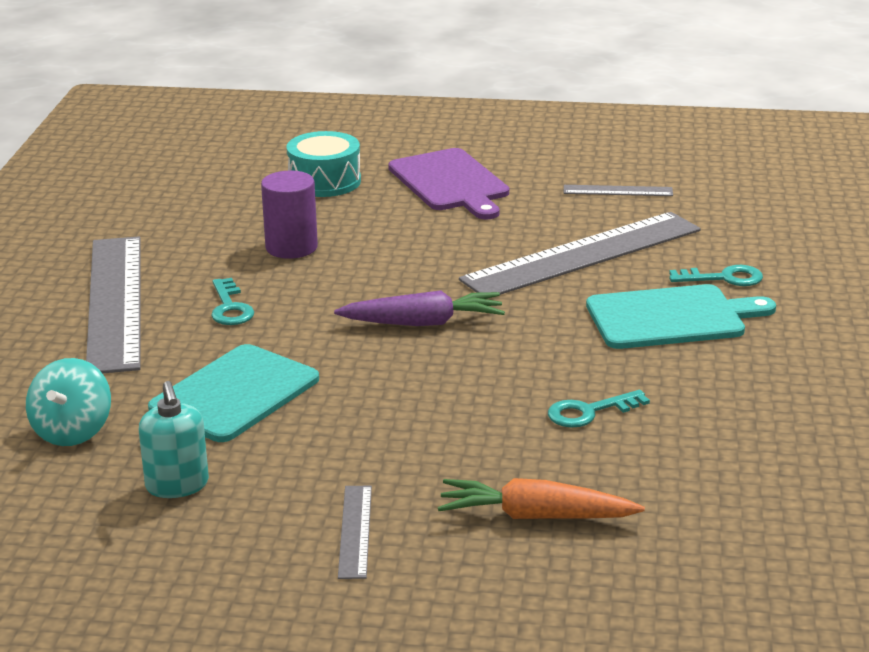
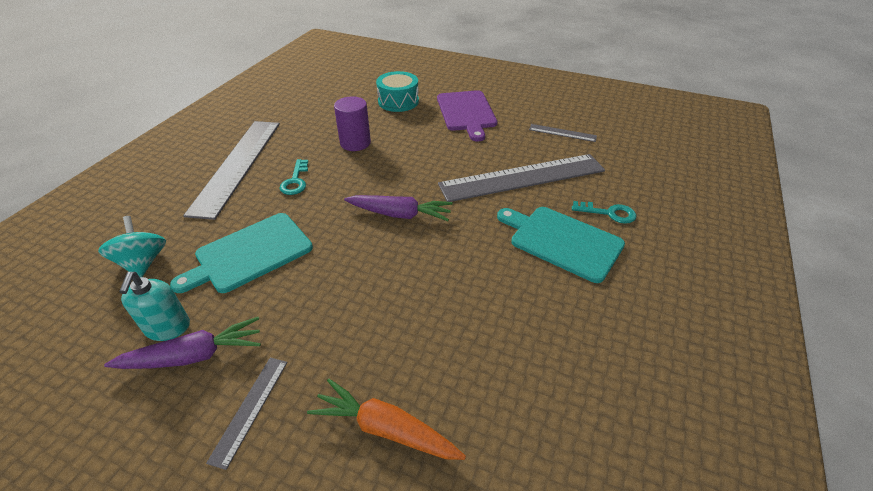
camera: 15 degrees right, 15 degrees up
(72, 431) = (143, 262): turquoise spinning top -> turquoise spinning top turned 135 degrees clockwise
(239, 502) = (193, 356): none -> purple carrot
(589, 412) = (472, 320): turquoise key -> none
(671, 317) = (562, 241): turquoise cutting board -> turquoise cutting board turned 150 degrees counterclockwise

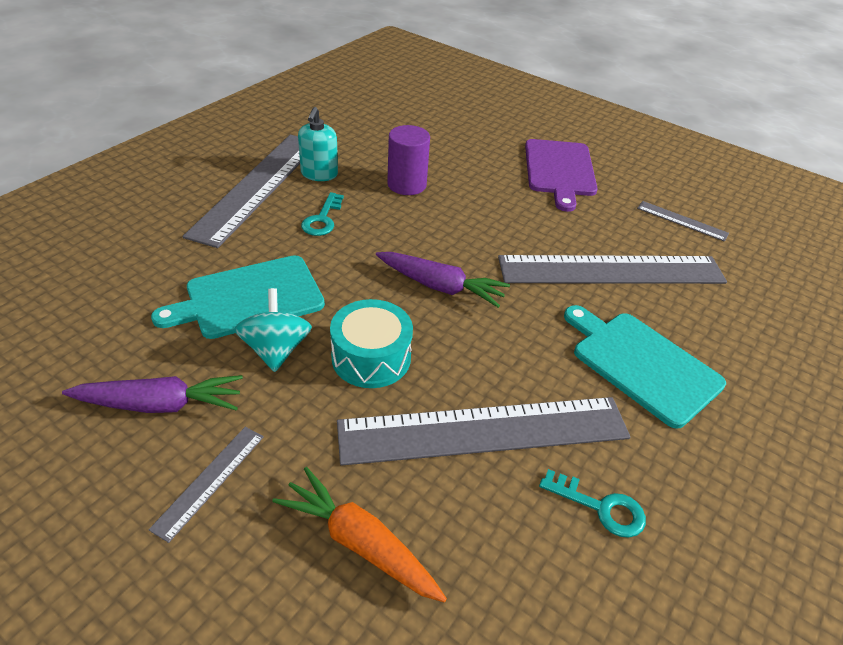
camera: 10 degrees right, 0 degrees up
(143, 262) = (126, 283): turquoise spinning top -> turquoise spinning top (276, 350)
(168, 328) = (138, 365): turquoise soap dispenser -> turquoise soap dispenser (319, 174)
(398, 101) = (474, 140): turquoise drum -> turquoise drum (371, 357)
(460, 317) = (484, 430): none -> grey ruler
(609, 213) = (716, 340): turquoise key -> turquoise key (600, 507)

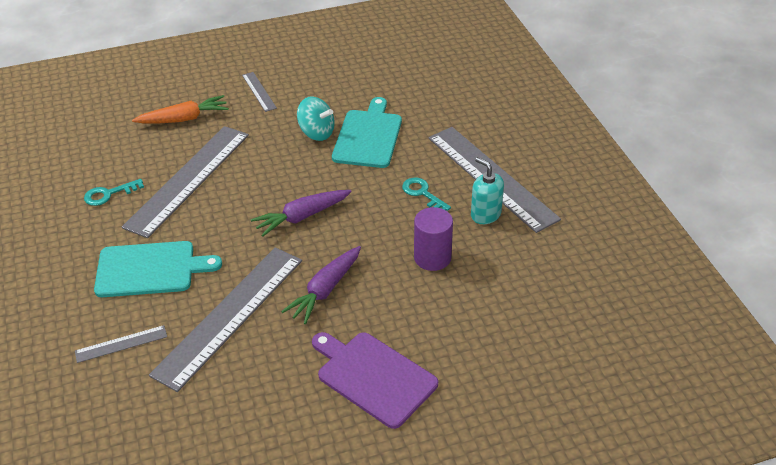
camera: 130 degrees right, 0 degrees up
(160, 404) = (317, 89): purple carrot -> purple carrot (325, 290)
(371, 357) = (276, 163): turquoise drum -> none
(682, 221) = (231, 414): grey ruler -> grey ruler (121, 344)

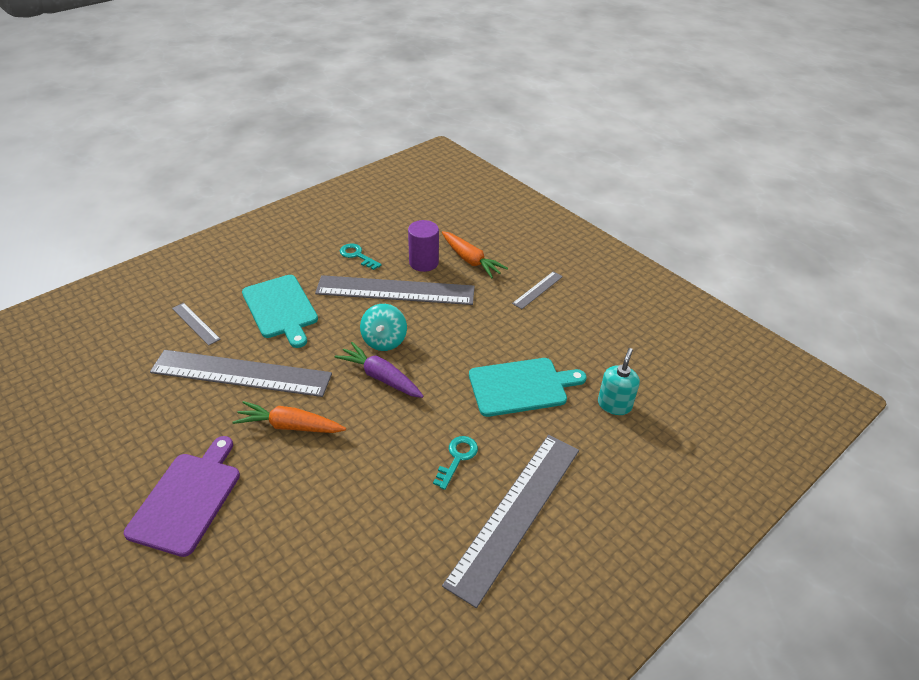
camera: 65 degrees right, 0 degrees up
(316, 133) = (503, 347): turquoise spinning top -> turquoise spinning top (384, 340)
(325, 290) = (290, 426): purple carrot -> orange carrot
(432, 257) = (363, 496): purple cylinder -> purple cylinder (424, 262)
(485, 214) = (451, 525): turquoise soap dispenser -> turquoise soap dispenser (614, 405)

